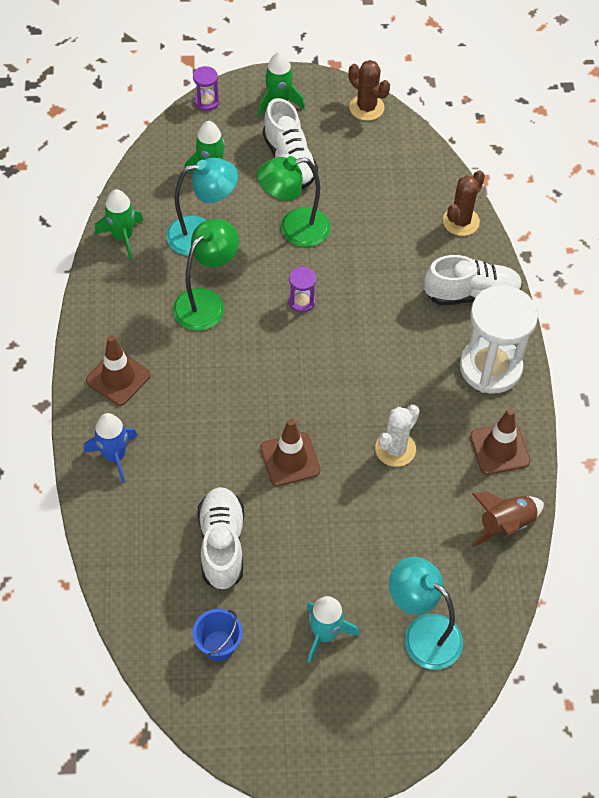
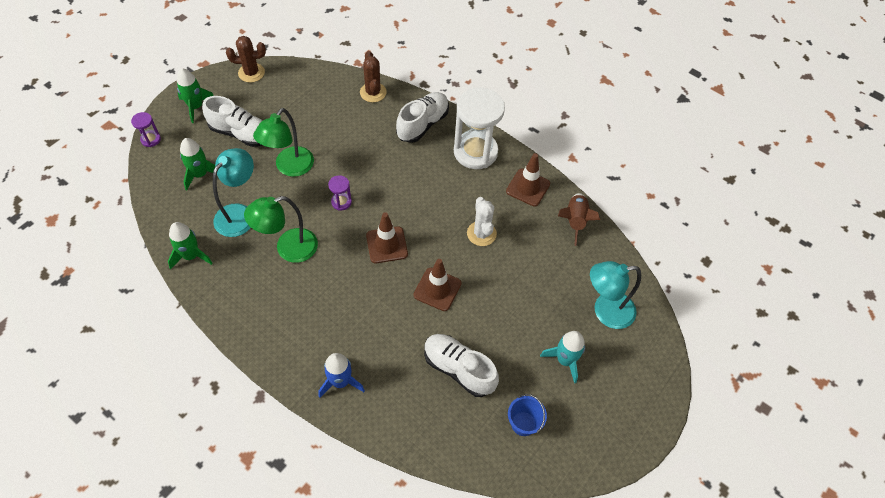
camera: 50 degrees left, 0 degrees up
(118, 378) = (288, 337): brown traffic cone -> brown traffic cone (386, 245)
(206, 302) = (288, 248): green lamp -> green lamp turned 105 degrees counterclockwise

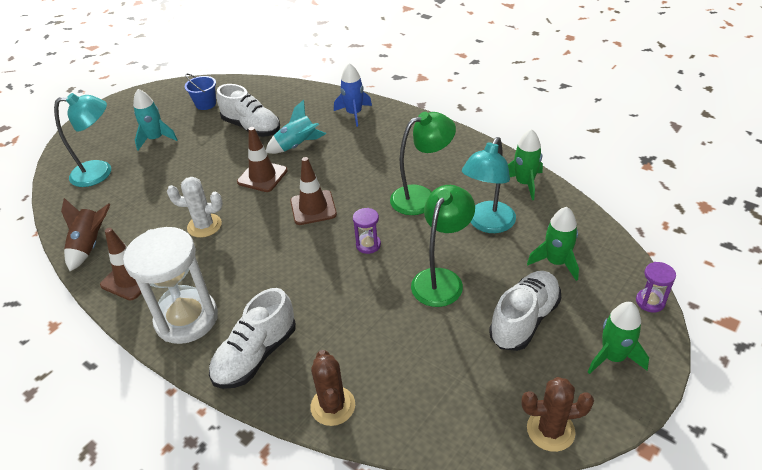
camera: 175 degrees left, 15 degrees down
(241, 133) = (524, 320): white shoe -> white shoe turned 105 degrees clockwise
(405, 331) = (297, 146): none -> turquoise rocket
(481, 233) = (204, 226): white cactus -> white cactus turned 75 degrees counterclockwise

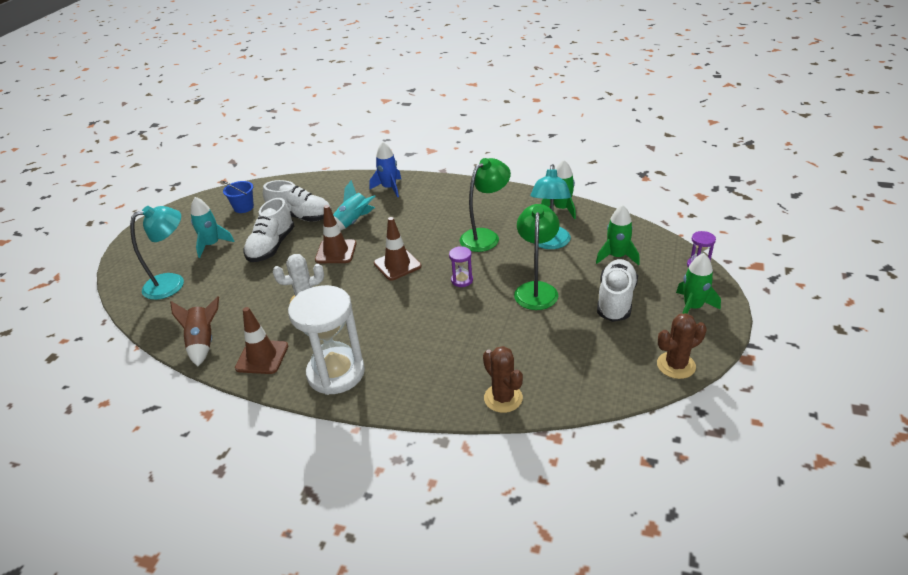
camera: 20 degrees left, 5 degrees down
(256, 355) = (415, 382): white shoe -> white shoe (271, 246)

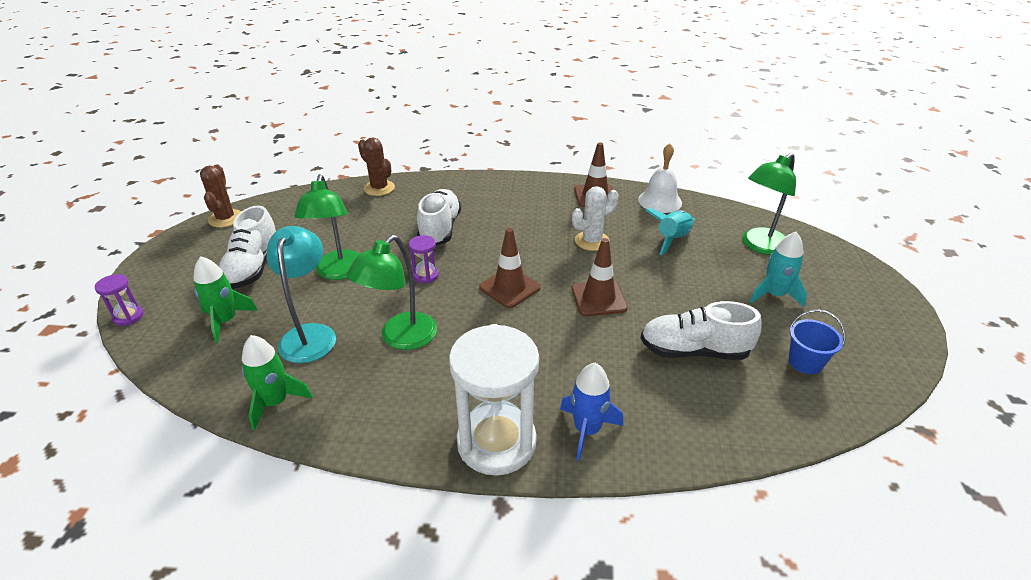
camera: 165 degrees right, 0 degrees up
(172, 283) = (759, 246): turquoise lamp -> green lamp
(203, 342) = (660, 201): brown rocket -> white bell
(271, 246) = (691, 299): white shoe -> white shoe (440, 229)
(336, 373) = (522, 191): white hourglass -> white hourglass (496, 442)
(353, 222) = (605, 347): turquoise rocket -> turquoise rocket (672, 239)
(676, 365) = (225, 218): brown cactus -> brown cactus turned 60 degrees counterclockwise
(692, 307) = (173, 267): green rocket -> none

